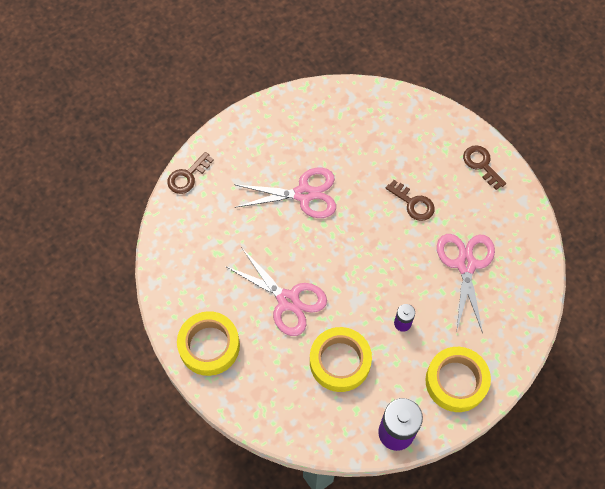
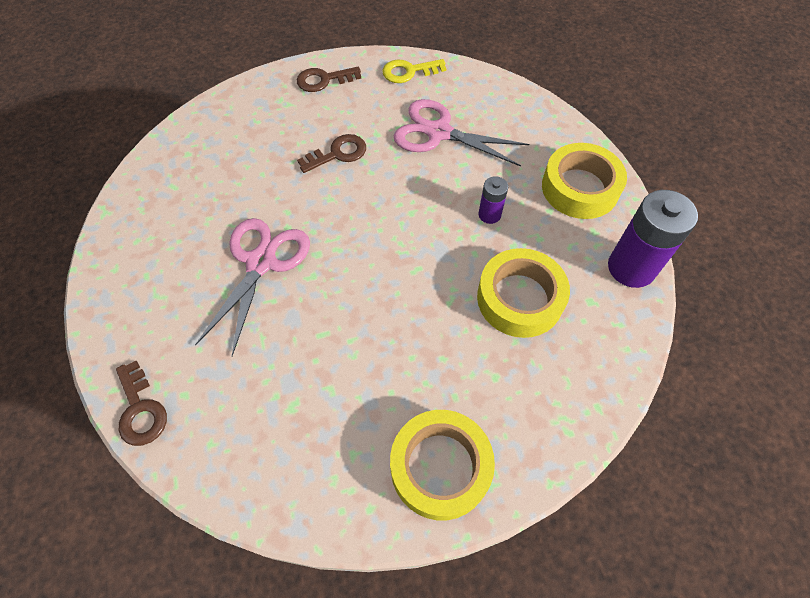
camera: 70 degrees left, 5 degrees down
(288, 300) = (409, 332): pink scissors -> none
(521, 221) = (409, 72): none -> yellow key

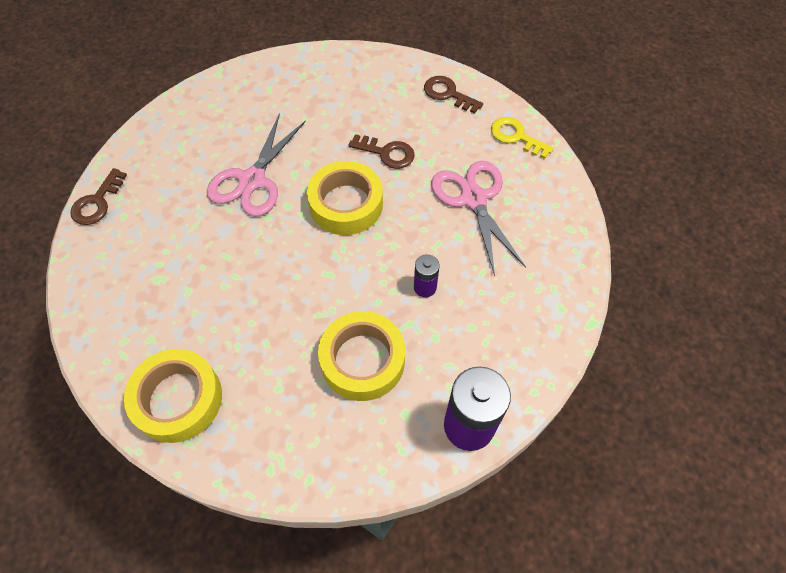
camera: 50 degrees right, 0 degrees up
(261, 262) = (252, 180): pink scissors -> pink scissors turned 135 degrees clockwise
(580, 188) = (518, 334): yellow tape -> yellow tape (346, 204)

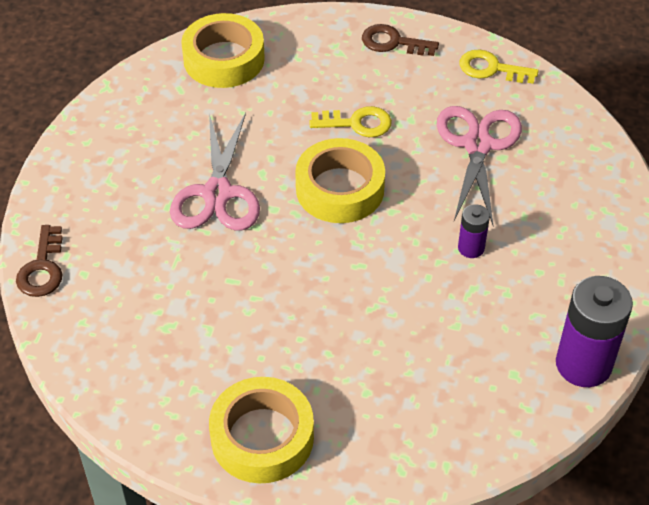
camera: 20 degrees left, 10 degrees down
(362, 360) = (442, 338): yellow tape -> yellow tape (224, 59)
(387, 153) = (357, 123): brown key -> yellow key
(473, 199) = (477, 145): pink scissors -> pink scissors turned 45 degrees clockwise

